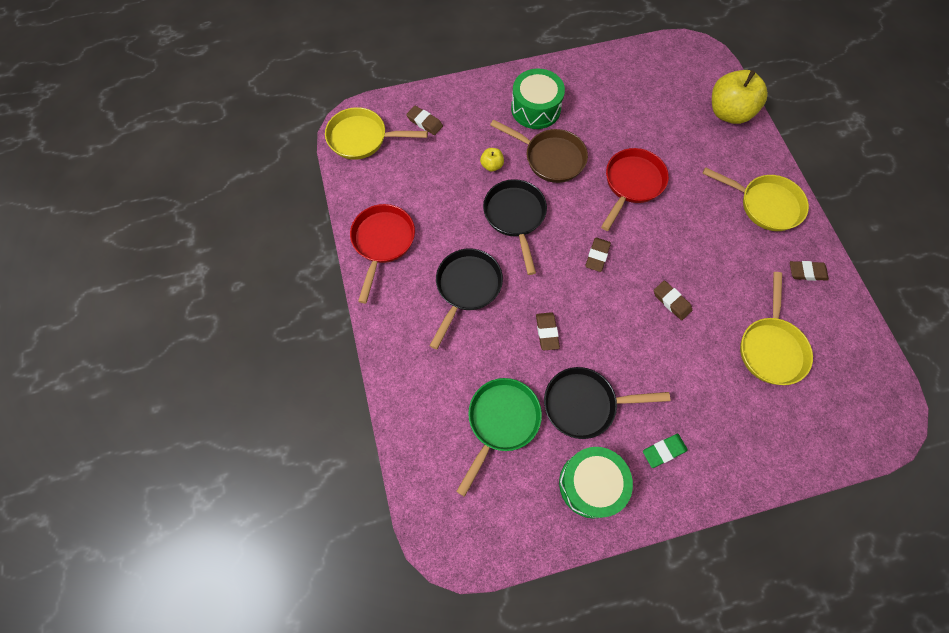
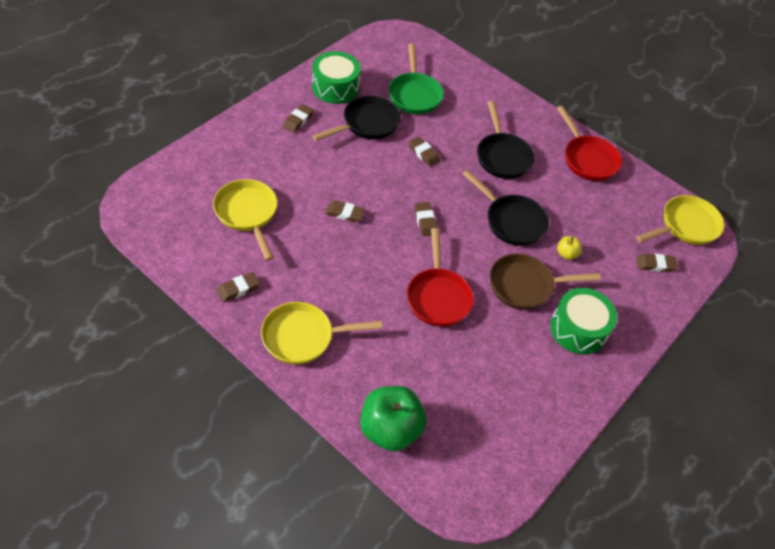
camera: 140 degrees right, 15 degrees down
(663, 451) = (298, 120): green eraser -> brown eraser
(728, 112) = (390, 429): yellow apple -> green apple

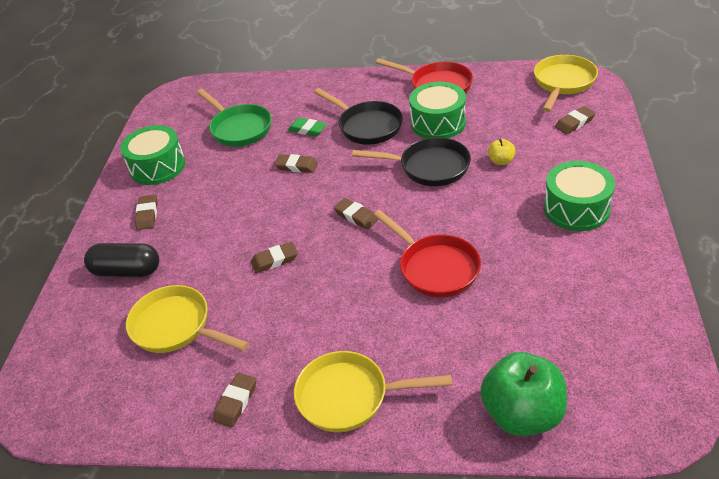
camera: 25 degrees left, 10 degrees down
(252, 153) = (127, 271): none -> black capsule
(303, 337) = (349, 396): yellow pan -> yellow pan turned 45 degrees clockwise
(367, 124) = (219, 176): black pan -> none
(459, 129) = (307, 130): none -> green eraser
(525, 286) = (497, 207): brown pan -> none
(555, 190) = (438, 123): none -> green drum

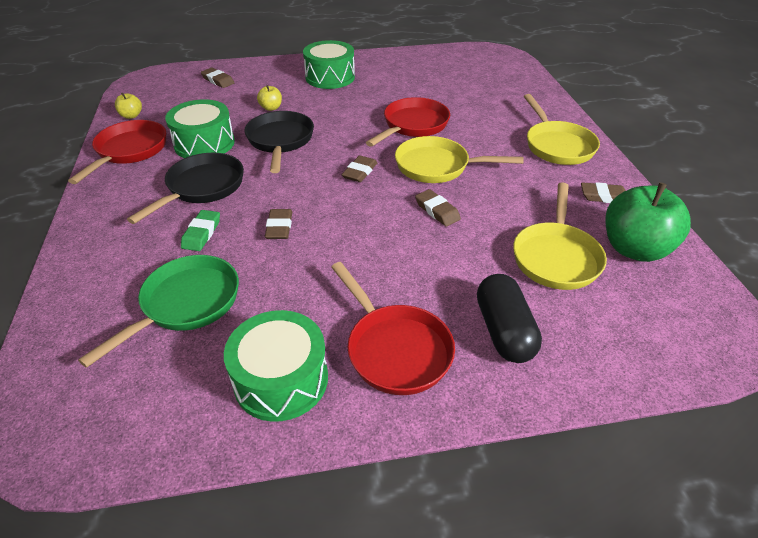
camera: 110 degrees left, 0 degrees up
(147, 214) = (395, 349): brown eraser -> red pan
(501, 79) = (131, 116): none -> yellow apple
(522, 414) = (523, 87): green apple -> green apple (634, 249)
(563, 83) = (151, 87): yellow pan -> yellow pan (437, 166)

